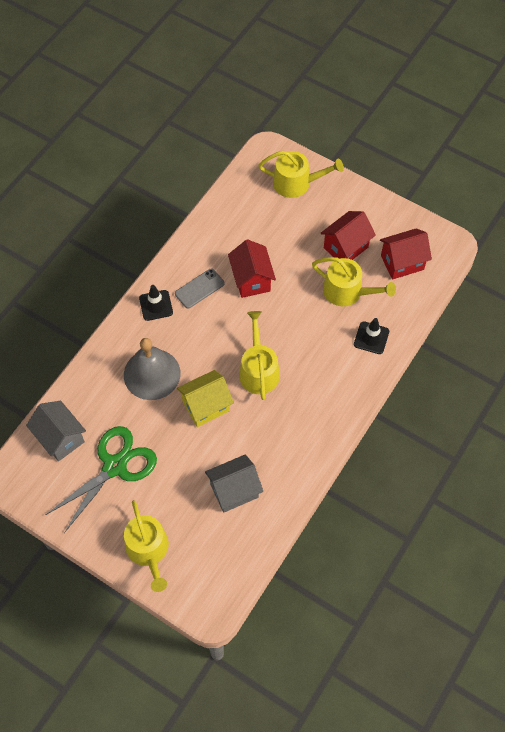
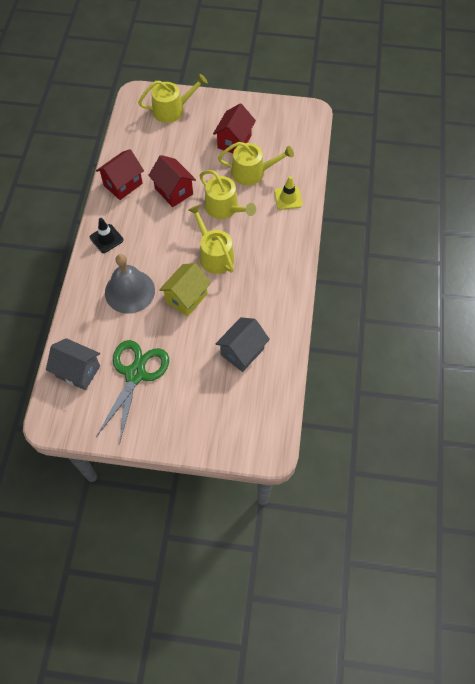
camera: 25 degrees left, 0 degrees up
(148, 550) = (197, 427): yellow watering can -> yellow watering can (224, 208)
(199, 288) = (135, 213): grey phone -> none
(371, 338) = (288, 198): black traffic cone -> yellow traffic cone
(402, 262) = (282, 137): red house -> red house (123, 184)

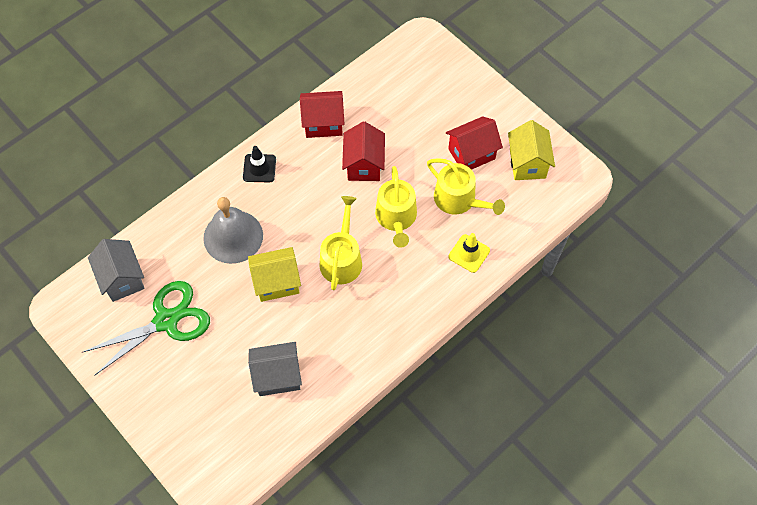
camera: 40 degrees right, 0 degrees up
(172, 110) = (441, 76): yellow watering can -> none
(272, 126) = (527, 163): none -> yellow house

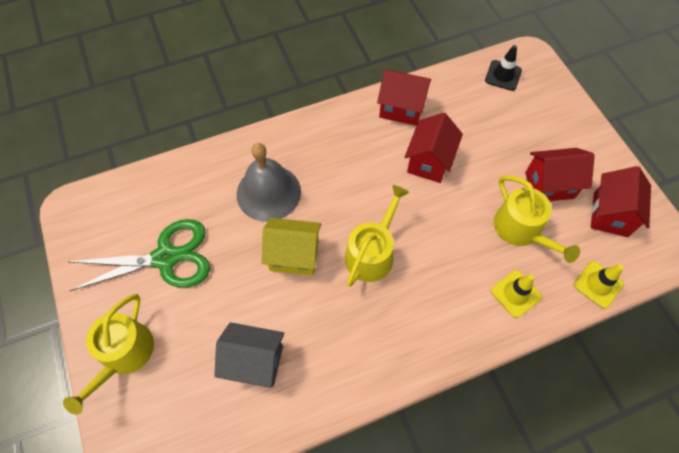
camera: 20 degrees right, 0 degrees up
(122, 279) = (143, 200): grey house -> none
(259, 168) = (321, 133): black traffic cone -> black traffic cone (503, 75)
(396, 218) = (446, 227): yellow watering can -> yellow watering can (123, 355)
(527, 163) = (610, 214): yellow house -> red house
(531, 224) = (598, 284): none -> yellow traffic cone

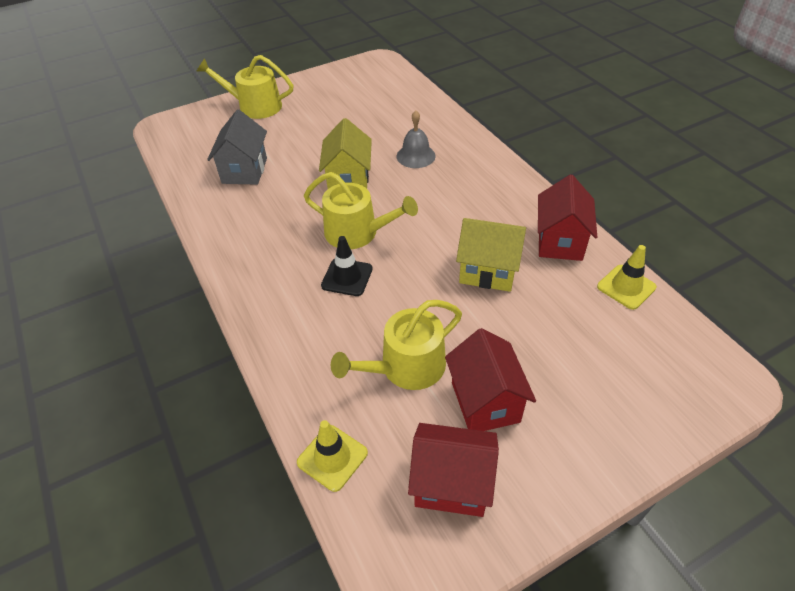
camera: 85 degrees right, 15 degrees down
(166, 258) = (339, 111): green scissors -> none
(268, 192) = (415, 156): grey bell -> grey bell, size x0.60
(429, 161) = (488, 271): red house -> yellow house
(503, 75) = (670, 346): black traffic cone -> black traffic cone (347, 277)
(515, 294) = (315, 360): yellow traffic cone -> yellow traffic cone (626, 287)

